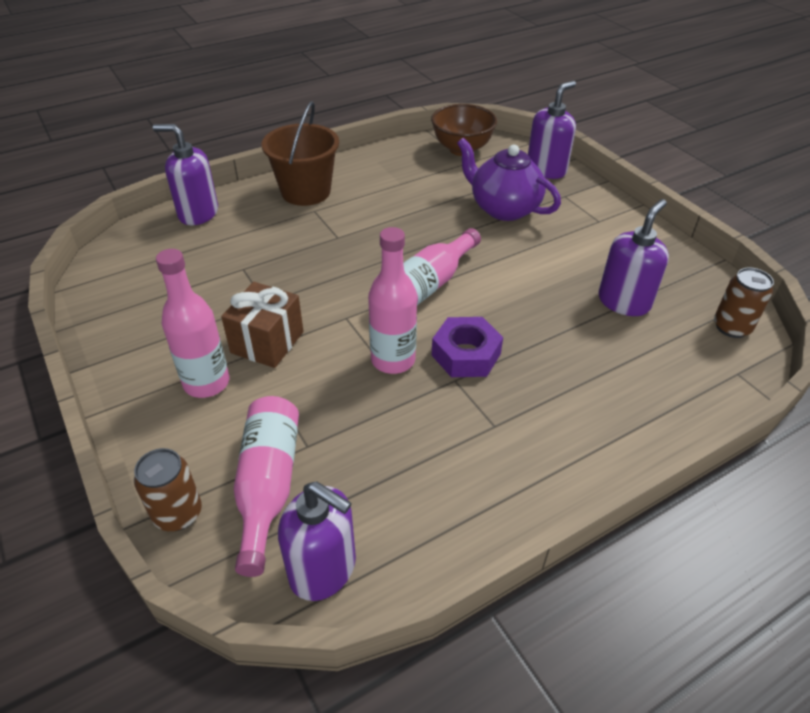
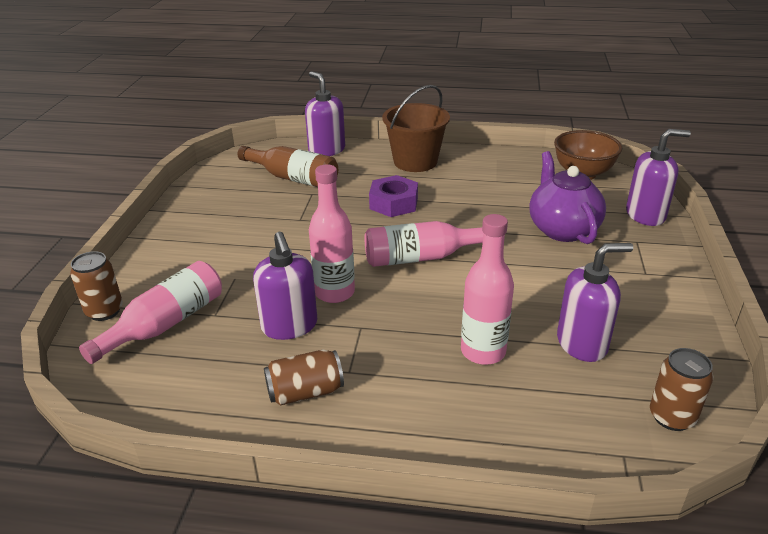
camera: 40 degrees right, 10 degrees down
(200, 260) = (293, 178): none -> brown bottle
(206, 383) = (207, 249): pink bottle -> pink bottle (483, 351)
(267, 342) = (270, 243): brown gift -> none
(323, 569) = (133, 388): purple soap dispenser -> purple soap dispenser (289, 326)
(466, 354) = (391, 315): purple nut -> purple nut (394, 203)
(483, 466) = (305, 392): none -> brown can

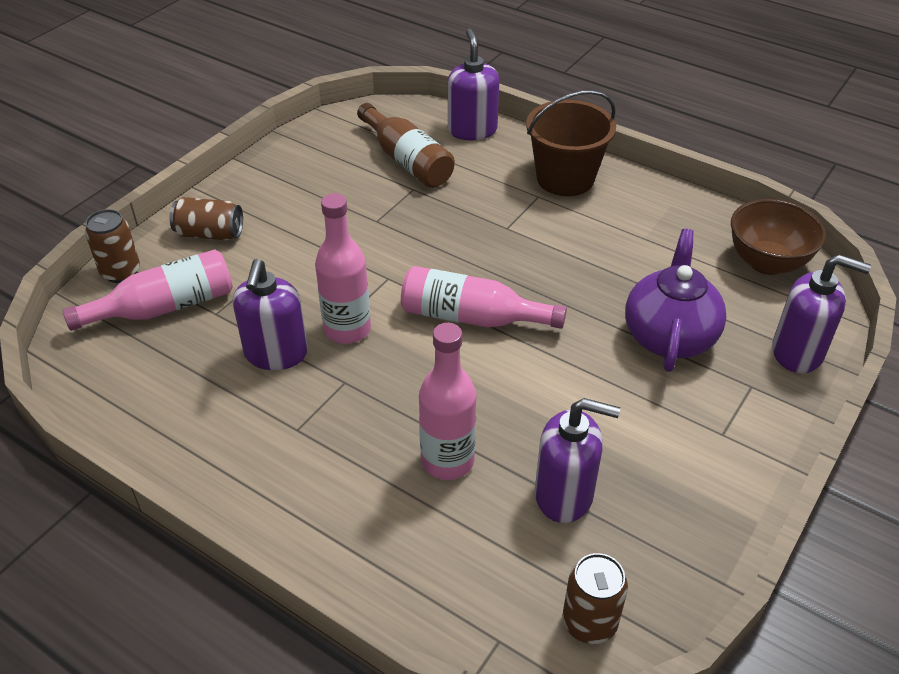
camera: 25 degrees right, 10 degrees up
(305, 392) = (240, 435): brown can -> brown can (210, 234)
(394, 203) = (495, 232): purple nut -> none

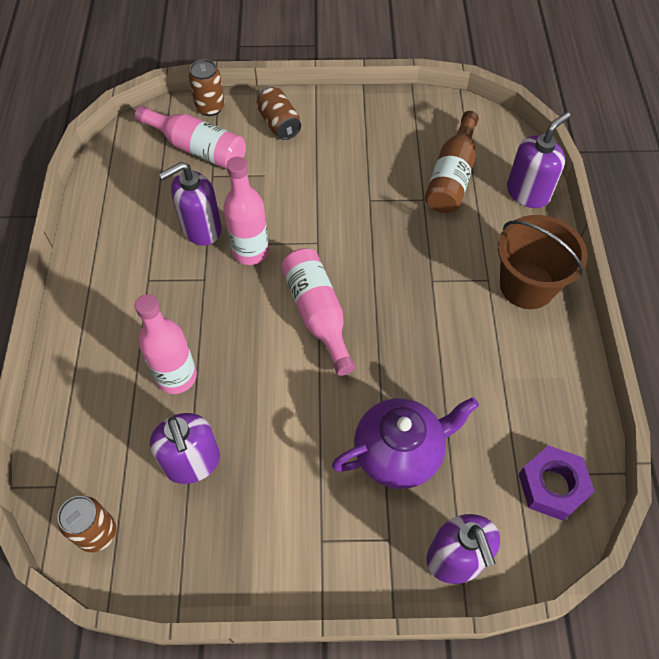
camera: 55 degrees right, 15 degrees up
(767, 262) = (552, 486): brown bowl -> purple nut

